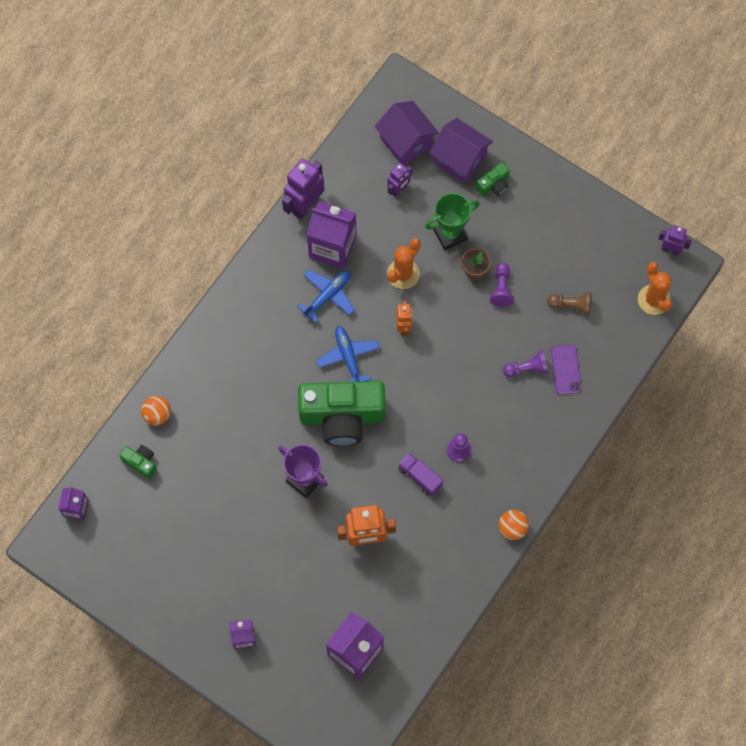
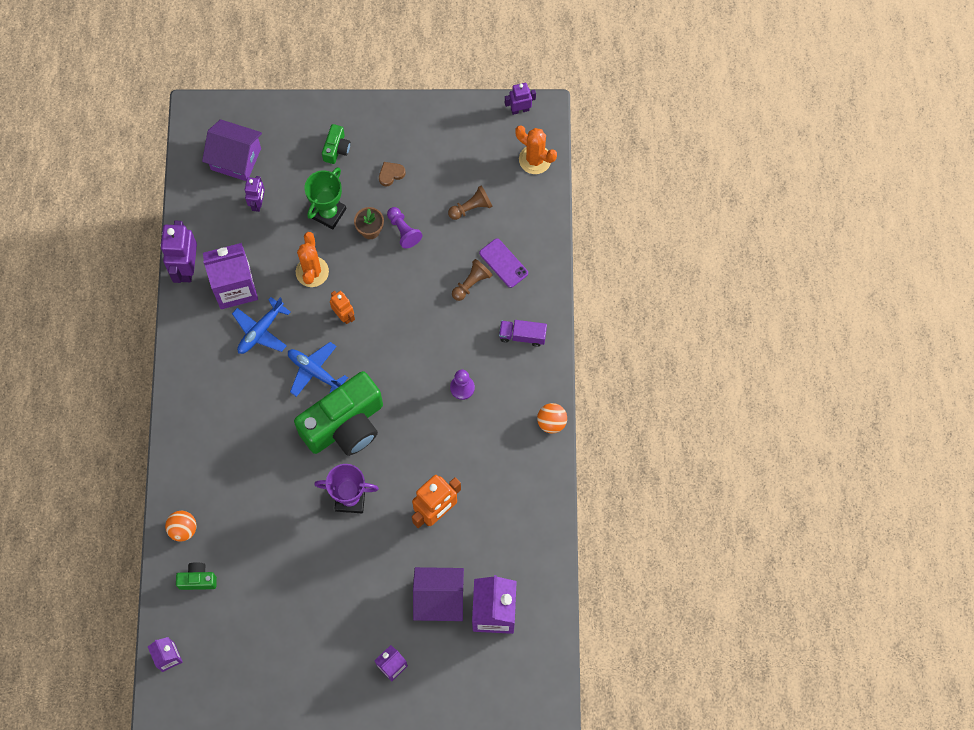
camera: 35 degrees left, 0 degrees up
(328, 295) = (260, 331): blue plane -> blue plane turned 150 degrees counterclockwise
(420, 477) = (445, 431): purple truck -> purple truck (522, 336)
(459, 159) = (292, 145): purple house -> purple house (439, 599)
(524, 235) = (391, 174): none -> brown heart
(527, 369) = (471, 283): purple pawn -> brown pawn

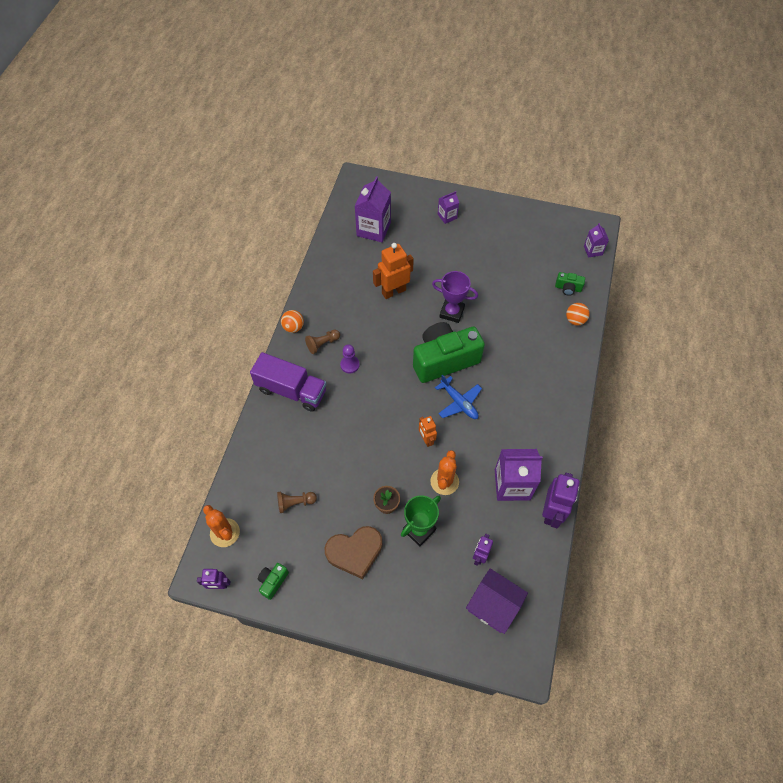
camera: 165 degrees left, 10 degrees down
(260, 331) = (496, 443): blue plane -> none
(336, 149) = (397, 591): green camera -> green camera (273, 582)
(391, 174) = (355, 552): brown heart -> brown heart, size x2.22
(403, 231) = (358, 497): purple pawn -> none
(439, 599) = (407, 243): purple house -> none
(471, 283) = (316, 439): brown pawn -> brown pawn (322, 344)
(503, 263) = (285, 449): purple phone -> none
(522, 336) = (291, 390): purple truck -> purple truck, size x1.89

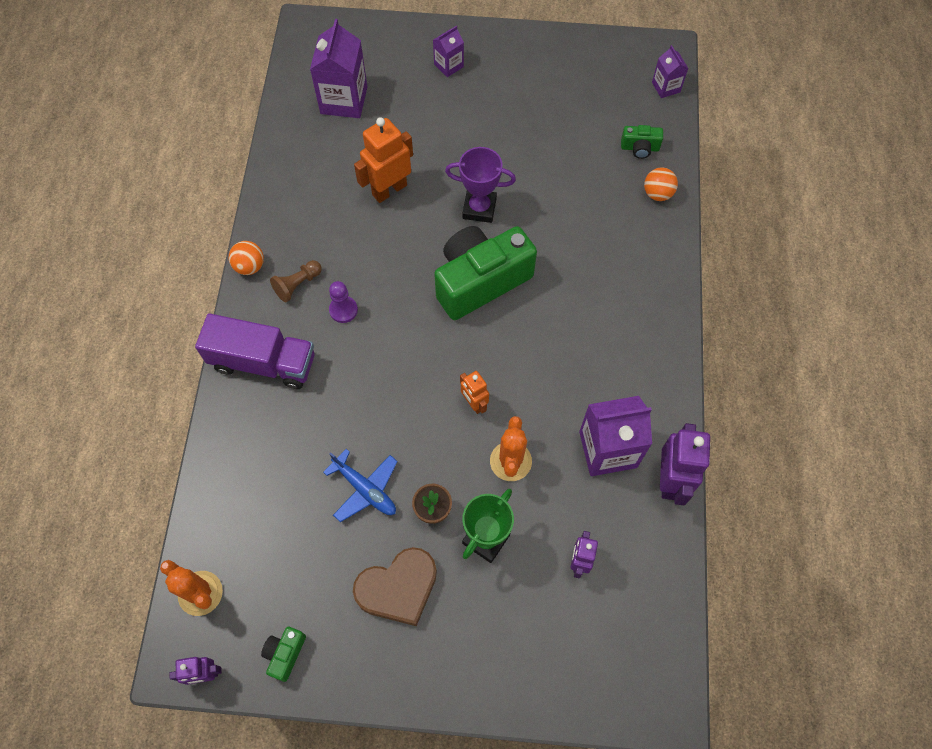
camera: 10 degrees left, 5 degrees up
(295, 503) = (298, 530): brown pawn -> none
(459, 402) = (512, 341): blue plane -> blue plane (365, 489)
(493, 606) = (610, 631): purple house -> none

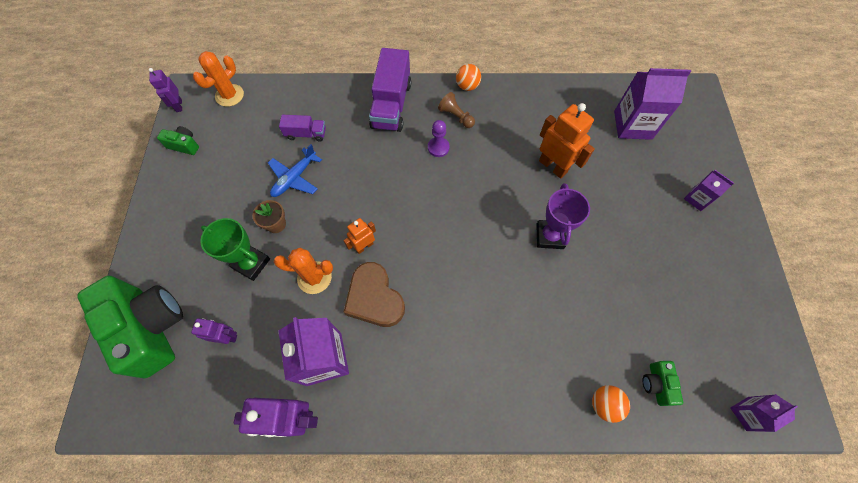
camera: 85 degrees right, 0 degrees up
(294, 476) = (306, 134): none -> purple truck
(398, 588) = (220, 207): brown heart -> brown heart (374, 298)
(480, 281) = (477, 242): green camera -> green camera (152, 328)

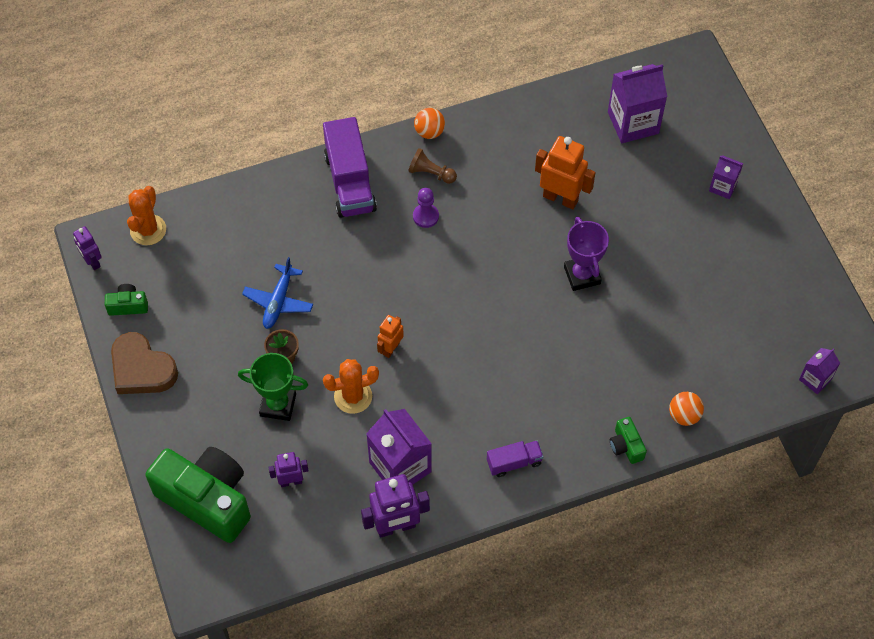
camera: 20 degrees left, 5 degrees down
(306, 134) = (266, 248): purple truck -> purple truck (514, 462)
(374, 298) = (425, 395): brown heart -> brown heart (142, 369)
(656, 384) = (727, 382): green camera -> green camera (626, 446)

